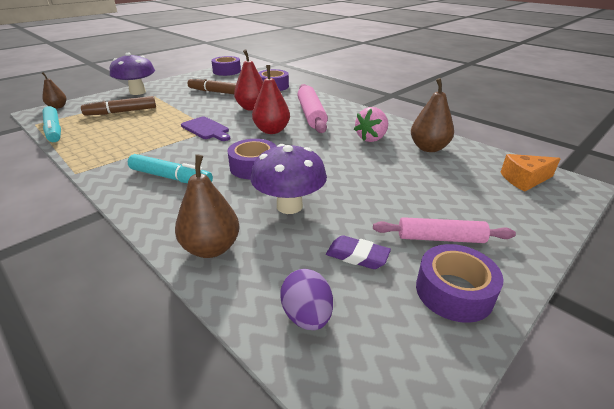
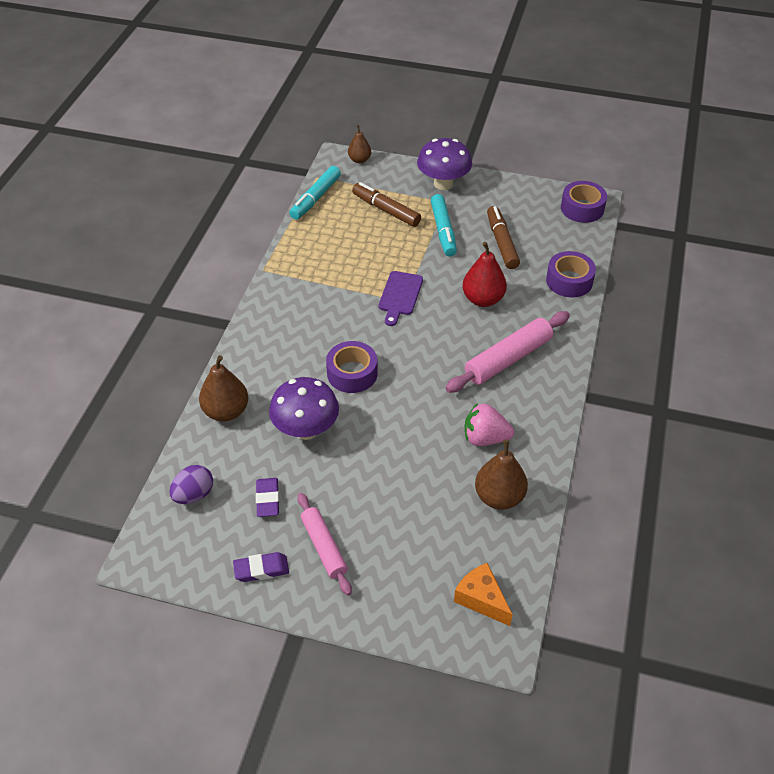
camera: 60 degrees right, 15 degrees up
(171, 177) = (296, 331): turquoise marker -> turquoise marker (443, 231)
(272, 130) = (437, 347): red pear -> none
(454, 292) = (261, 569): purple tape -> purple eraser

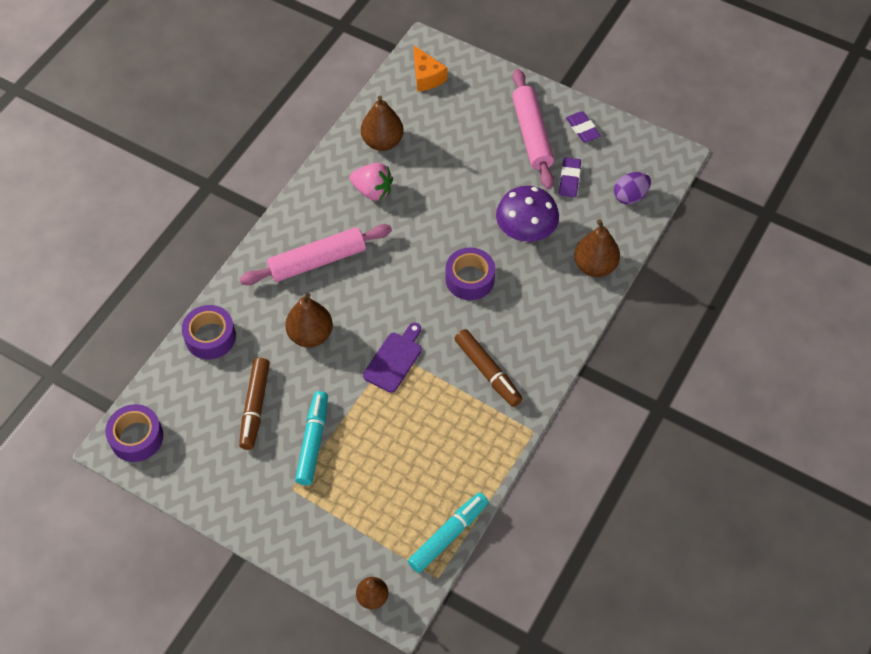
camera: 165 degrees left, 10 degrees up
(261, 569) = (582, 129): purple eraser -> purple eraser turned 60 degrees clockwise
(324, 547) = (532, 134): pink rolling pin -> pink rolling pin, size x1.51
(386, 210) = (368, 492): brown marker -> brown marker (488, 372)
(443, 183) = (281, 522): purple mushroom -> none
(483, 299) = (310, 335): red pear -> brown pear

